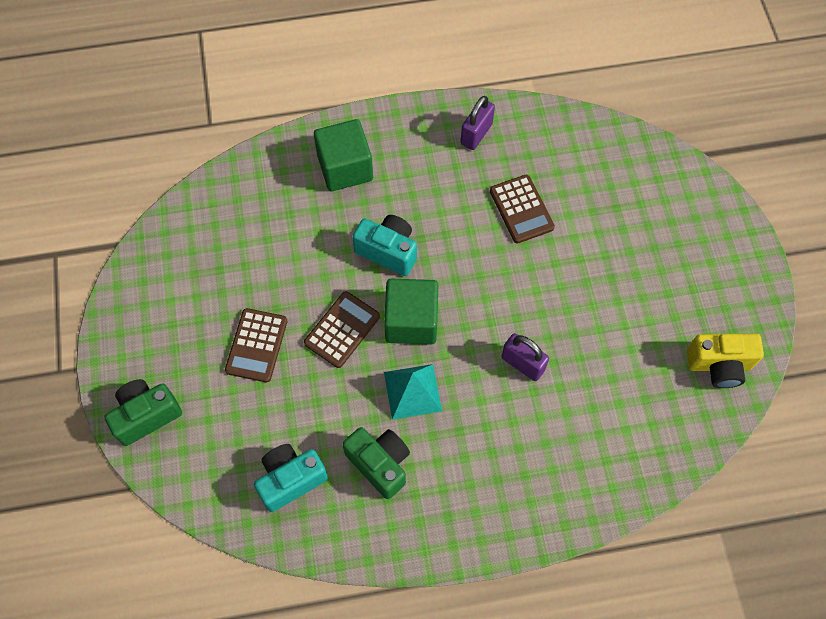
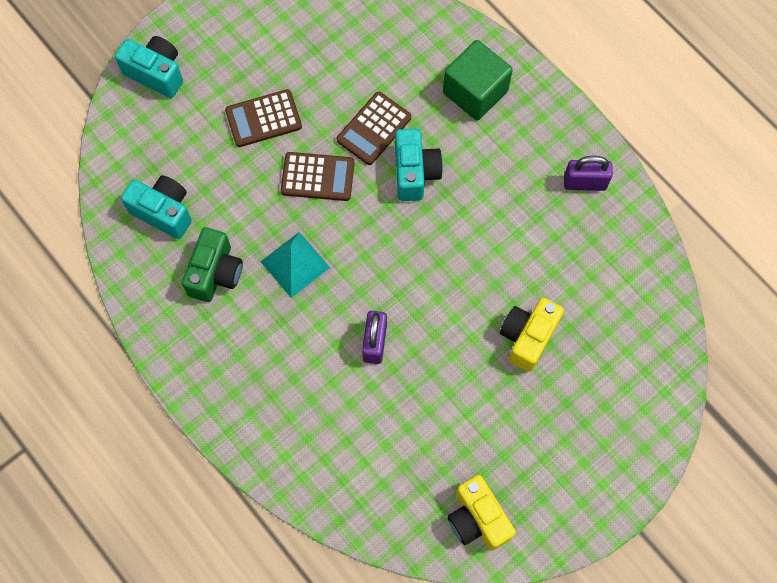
camera: 60 degrees right, 5 degrees up
(146, 415) = (156, 73): green camera -> turquoise camera
(411, 321) = (359, 228): green cube -> none
(521, 209) = (530, 263): brown calculator -> brown calculator (374, 129)
(584, 245) = (527, 337): none -> yellow camera

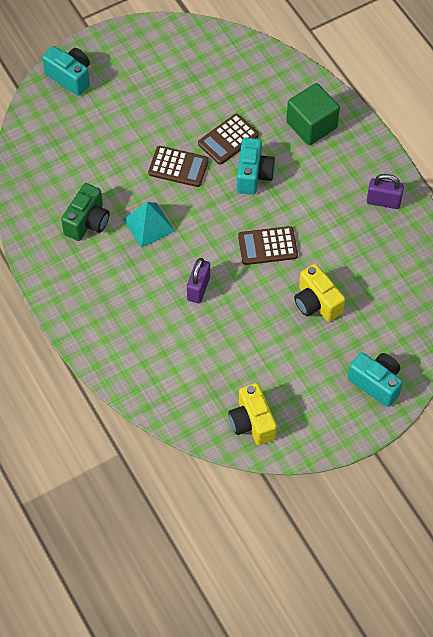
camera: 10 degrees right, 10 degrees down
(163, 212) = (57, 174): turquoise camera -> turquoise camera (376, 383)
(263, 119) = (145, 120): brown calculator -> brown calculator (267, 246)
(527, 337) = (316, 303): yellow camera -> yellow camera turned 75 degrees counterclockwise

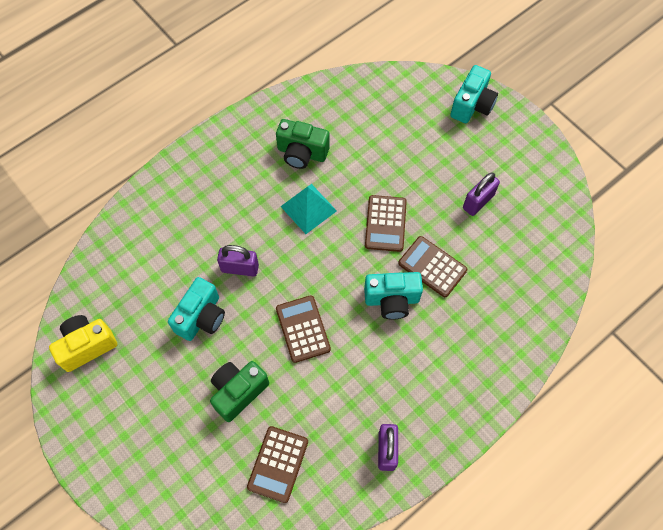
camera: 80 degrees right, 5 degrees up
(172, 93) = (478, 202): none -> purple padlock
(311, 125) = (474, 352): green cube -> none
(316, 303) = (238, 392): yellow camera -> green camera
(376, 383) = (143, 472): turquoise camera -> turquoise camera (201, 317)
(383, 281) = (278, 464): none -> brown calculator

